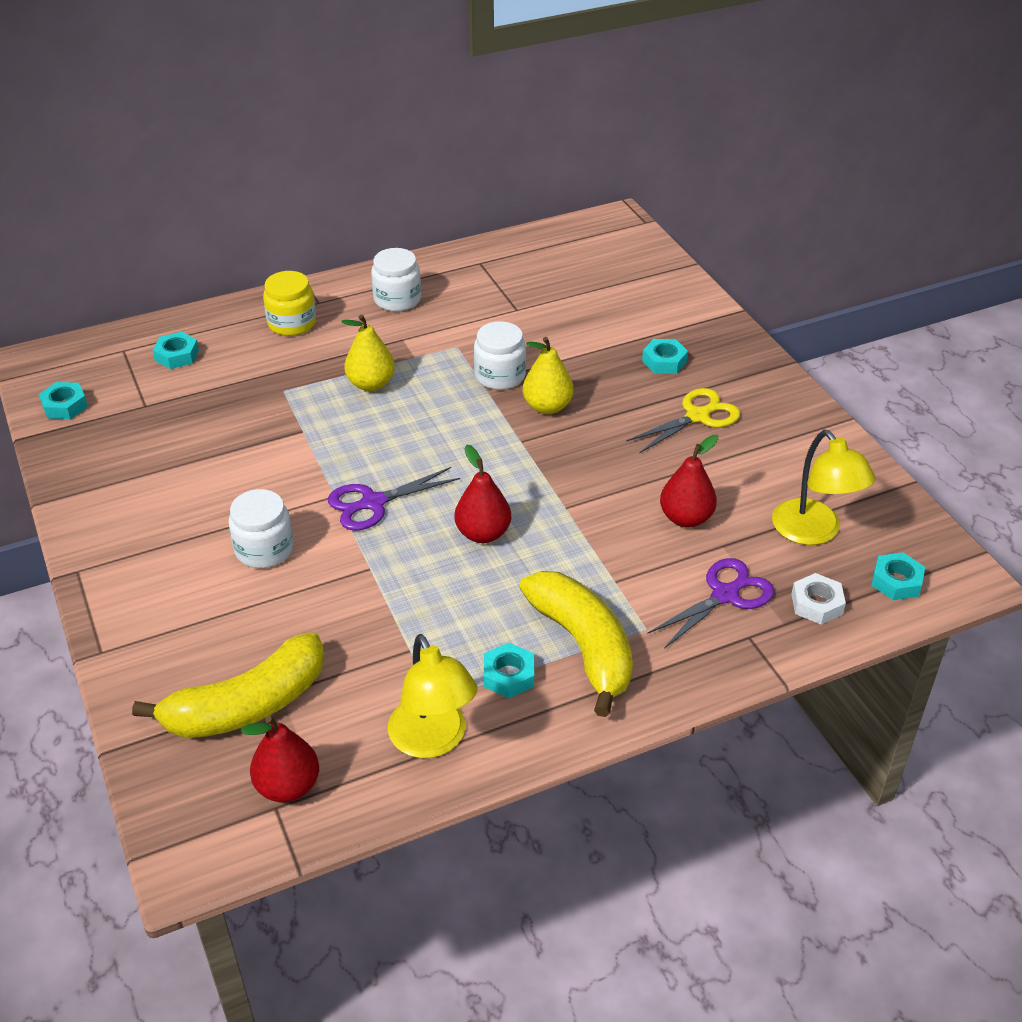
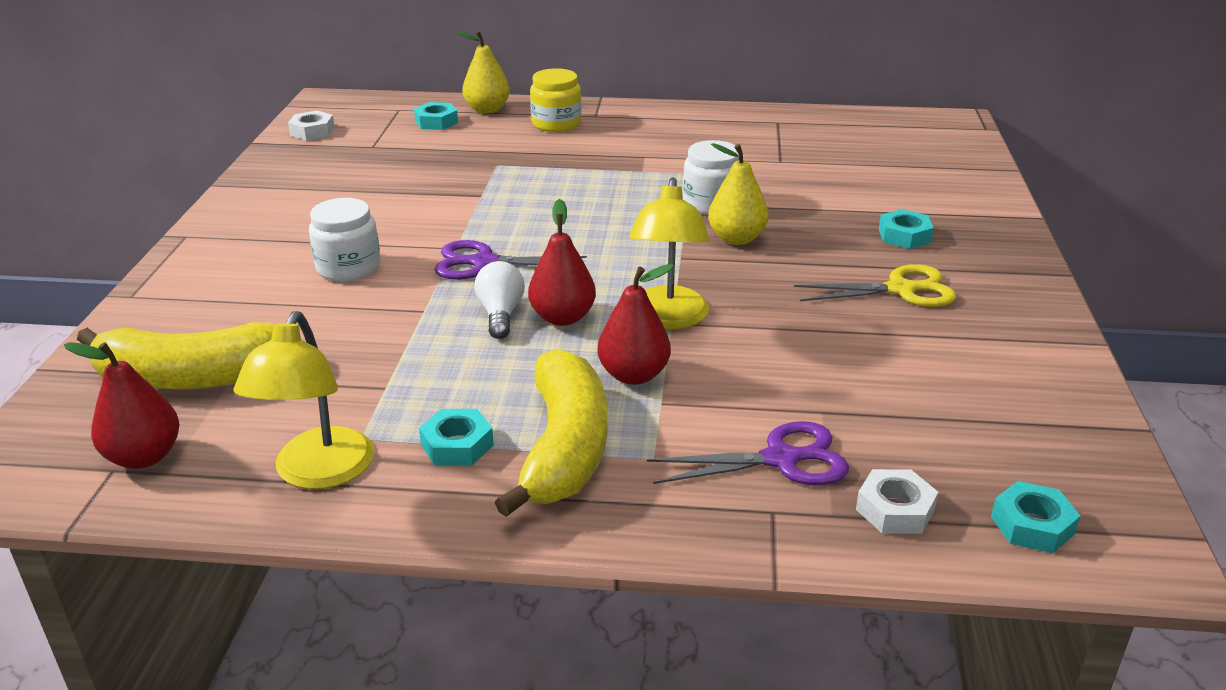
camera: 30 degrees right, 10 degrees down
(64, 406) = (312, 131): turquoise nut -> white nut
(371, 384) = (579, 179): yellow pear -> yellow pear (487, 110)
(397, 299) = (669, 129): white jar -> none
(433, 548) = (500, 314): none -> white light bulb
(686, 518) = (801, 373): red pear -> red pear (633, 375)
(814, 532) = (955, 436): yellow lamp -> yellow lamp (668, 318)

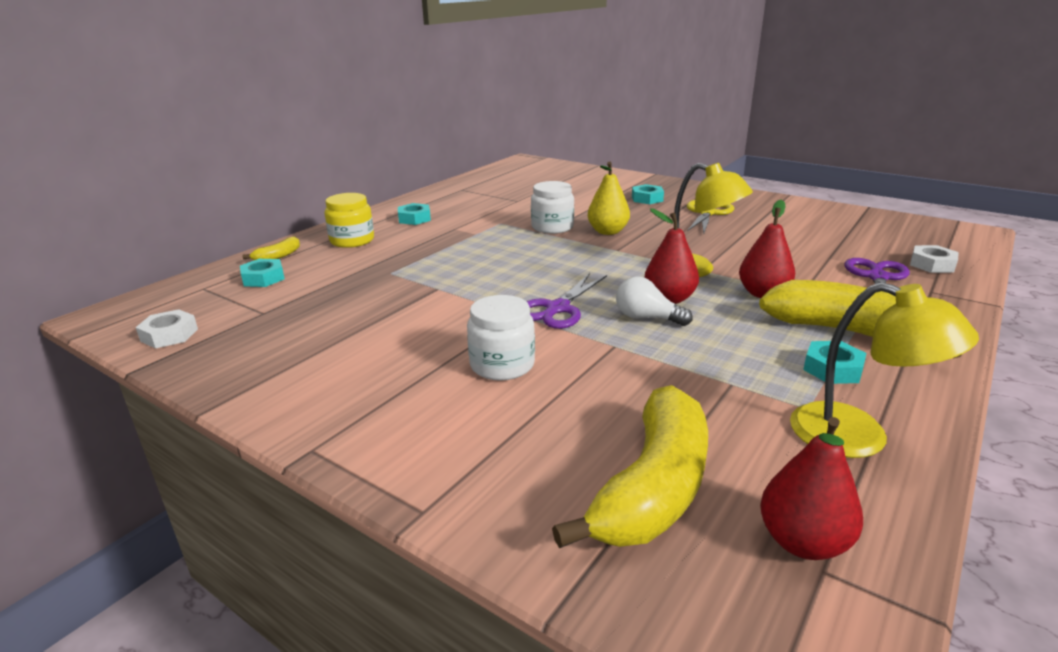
camera: 60 degrees left, 5 degrees down
(487, 110) = (278, 256): yellow pear -> yellow banana
(1032, 525) = (947, 243): turquoise nut -> turquoise nut (414, 219)

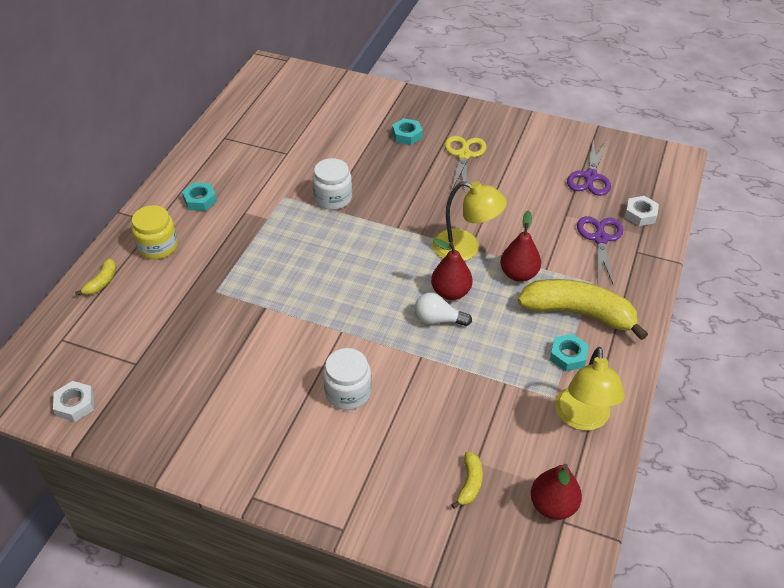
camera: 15 degrees left, 20 degrees up
(263, 278) = (108, 317): turquoise nut -> none
(557, 309) = (369, 319): purple scissors -> purple scissors (590, 177)
(607, 232) = (383, 199): yellow pear -> none
(653, 487) = (469, 483): yellow banana -> yellow banana, size x0.44
(859, 437) = (582, 418): yellow lamp -> yellow lamp turned 75 degrees clockwise

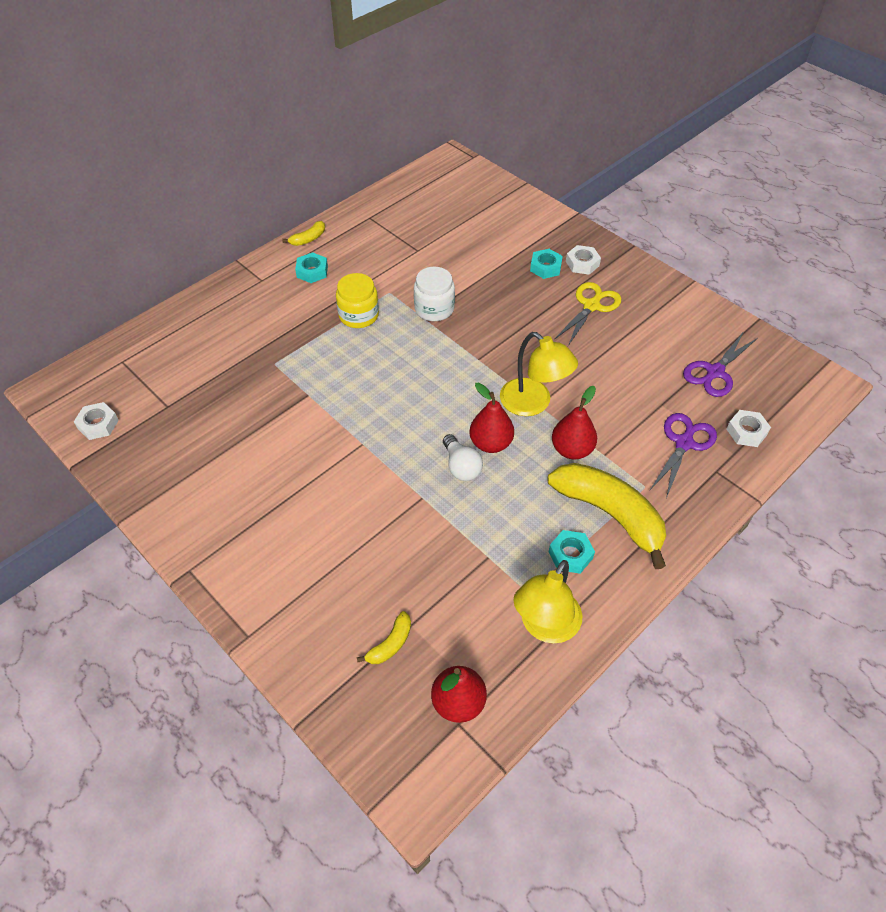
camera: 25 degrees right, 5 degrees up
(102, 282) = (184, 320): yellow banana -> yellow banana (308, 239)
(158, 246) = (250, 303): yellow jar -> yellow jar (358, 315)
(348, 392) = (332, 505): white jar -> none
(435, 123) = (582, 263): none -> white nut
(438, 319) = (461, 466): white light bulb -> white light bulb turned 150 degrees counterclockwise

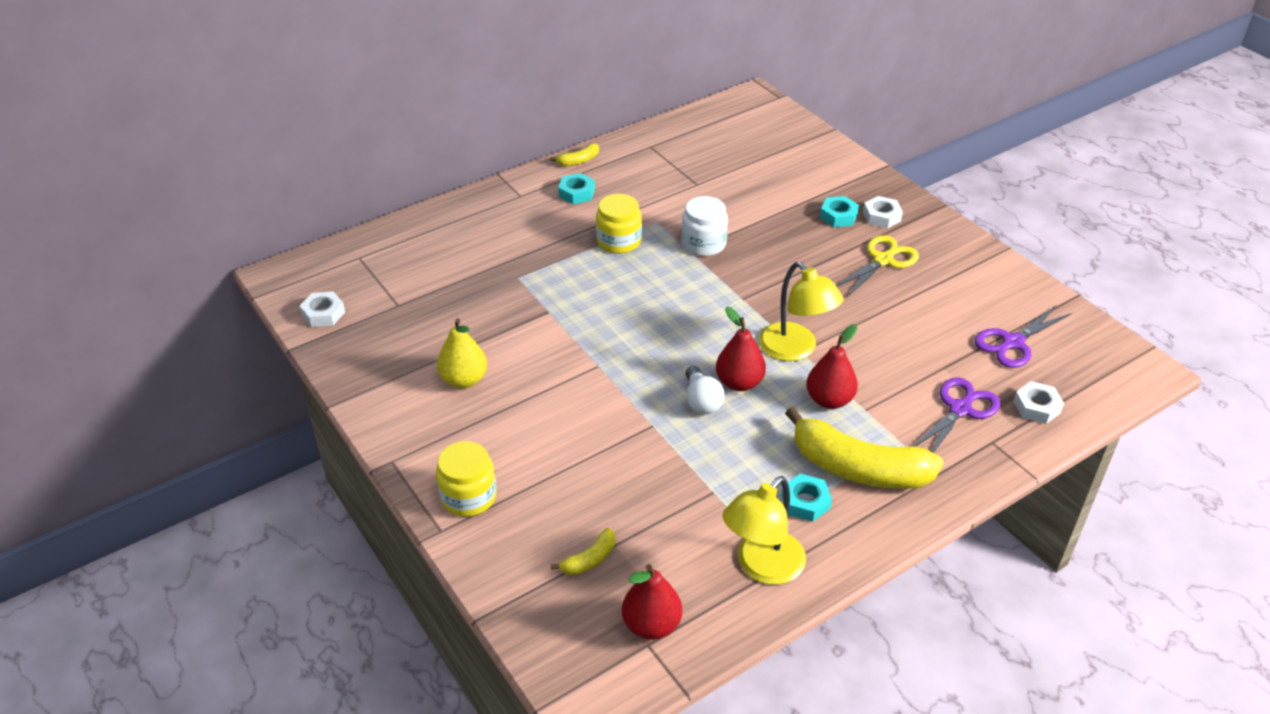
camera: 10 degrees right, 10 degrees down
(242, 475) = (464, 380): none -> yellow pear
(267, 596) = (468, 497): none -> yellow jar
(609, 514) = (858, 468): yellow banana -> yellow banana turned 150 degrees clockwise

